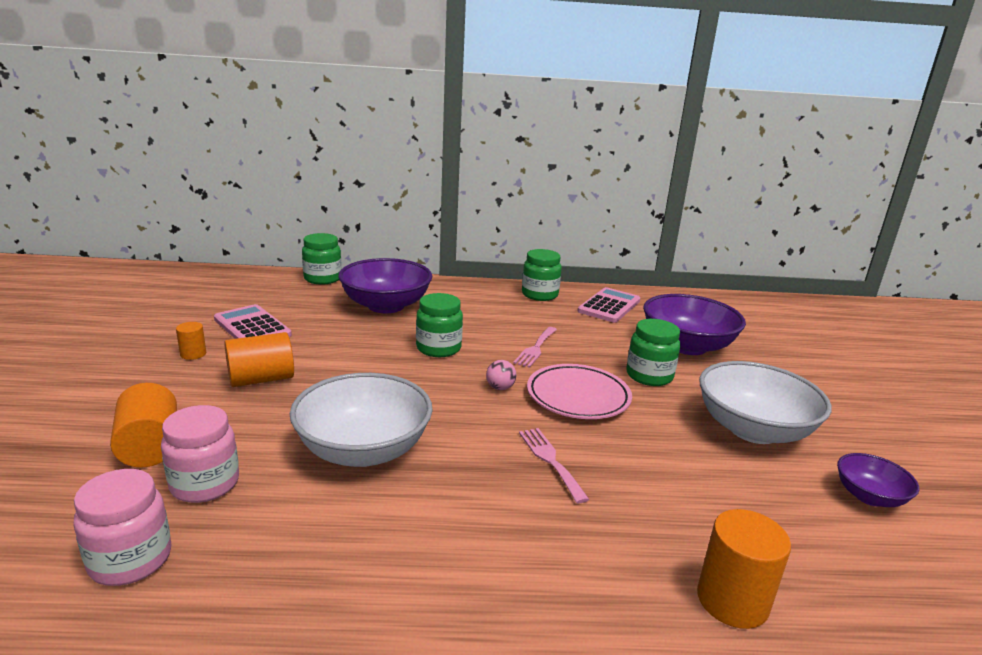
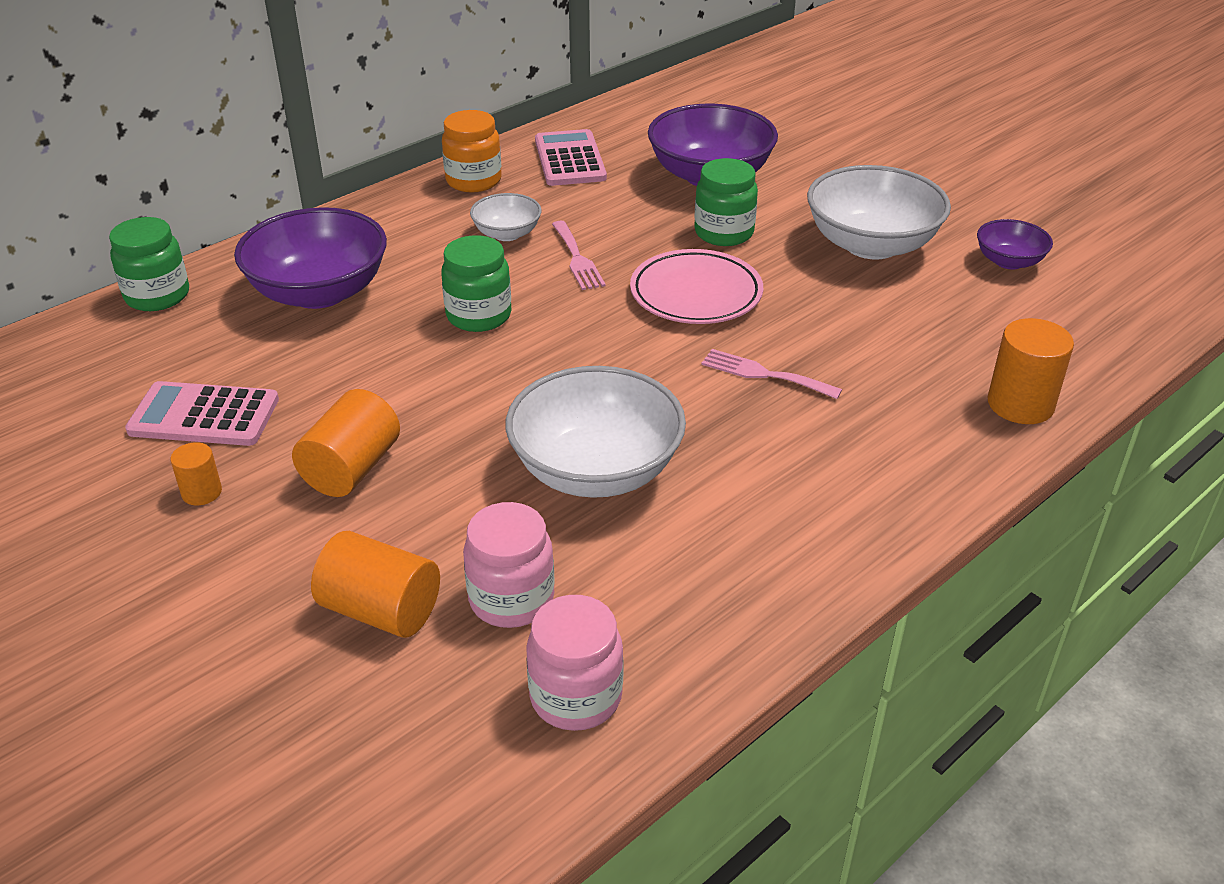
camera: 40 degrees left, 15 degrees up
(500, 388) = (613, 326): pink ball -> none
(517, 322) = (507, 234): none -> white bowl
(539, 295) = (473, 181): green jar -> orange jar

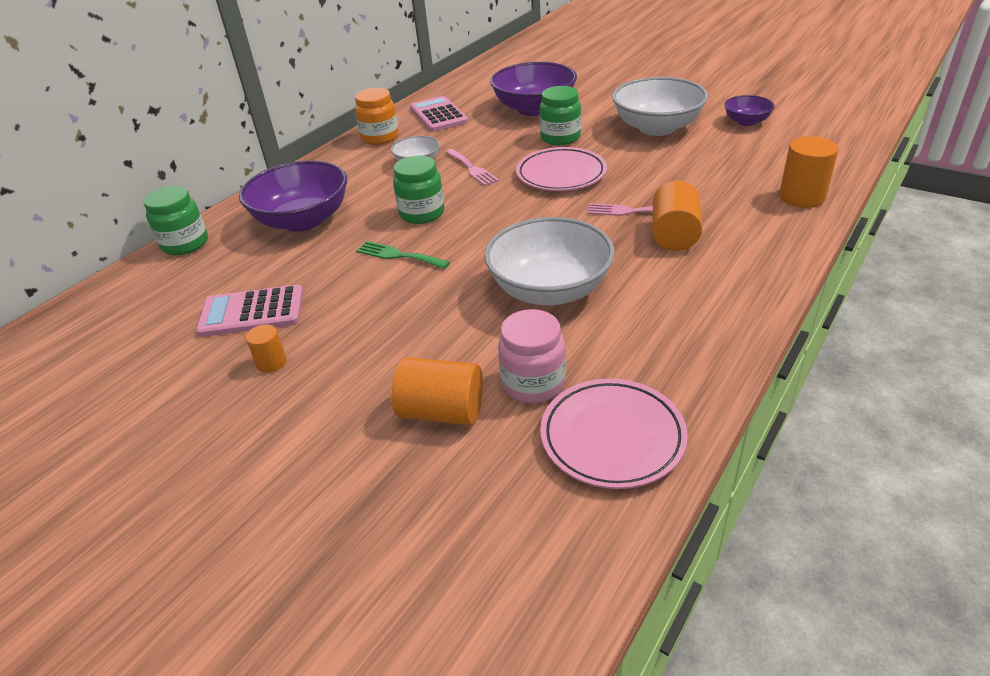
camera: 10 degrees left, 0 degrees up
(351, 468) = (376, 324): orange cylinder -> orange cylinder (674, 235)
(421, 373) = (398, 255): none -> green fork
(576, 697) = (612, 437): pink jar -> pink plate

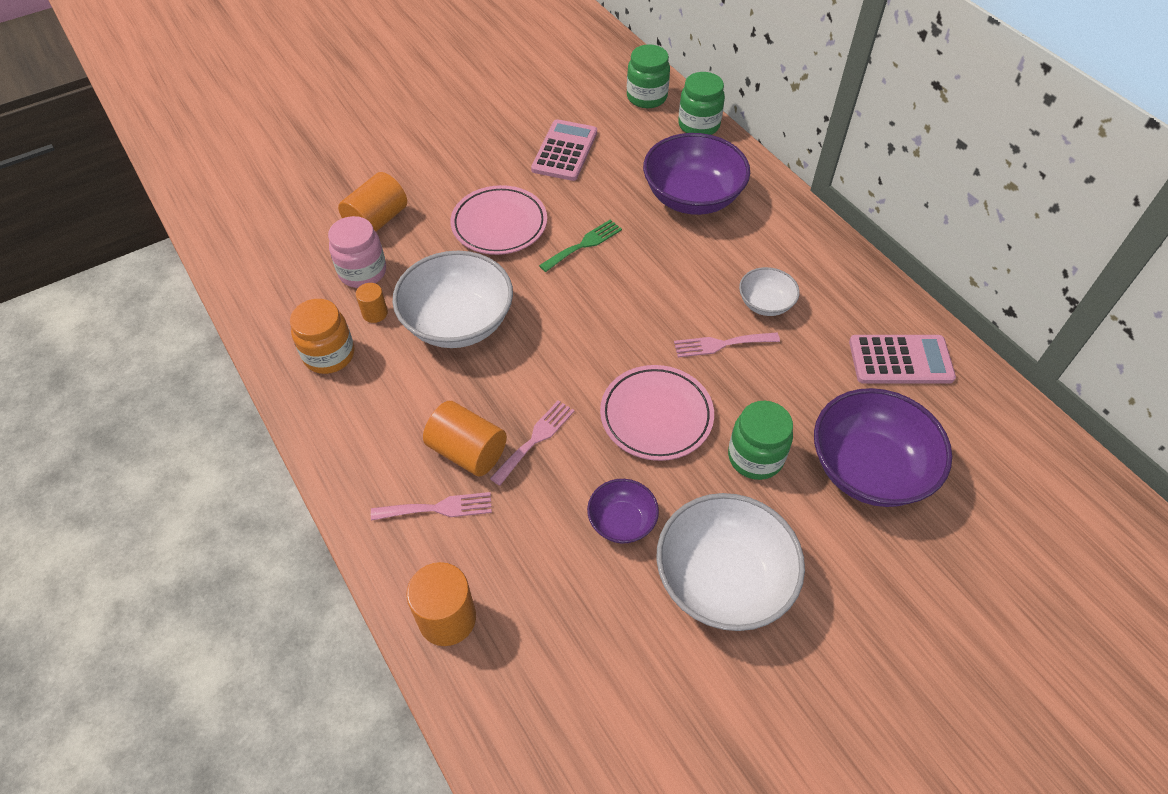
camera: 110 degrees right, 15 degrees up
(271, 362) = (495, 153): orange cylinder -> orange cylinder (375, 313)
(380, 137) = (857, 289): orange jar -> orange jar (329, 355)
(422, 213) = (648, 278): green jar -> green jar (646, 97)
(612, 437) = (283, 291): pink plate -> pink plate (499, 224)
(735, 229) = (438, 508): none -> pink fork
(746, 122) = (676, 708): purple bowl -> purple bowl (622, 521)

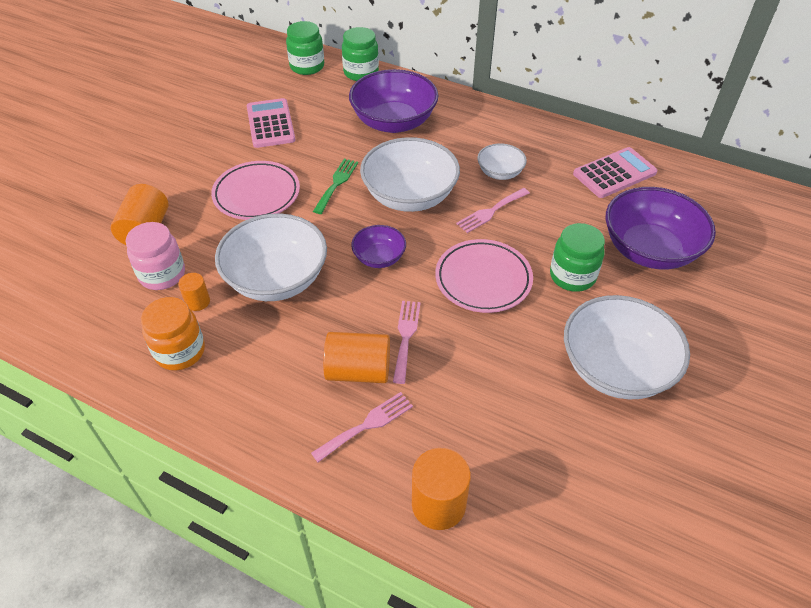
camera: 30 degrees left, 5 degrees down
(622, 521) = (515, 364): purple bowl -> purple bowl (379, 258)
(648, 290) = (409, 196): none -> white bowl

